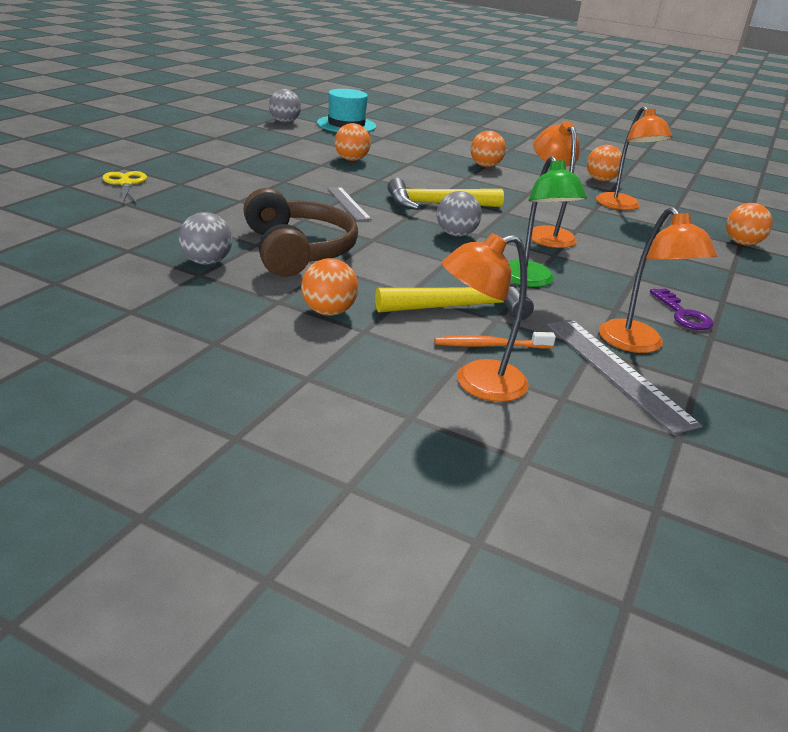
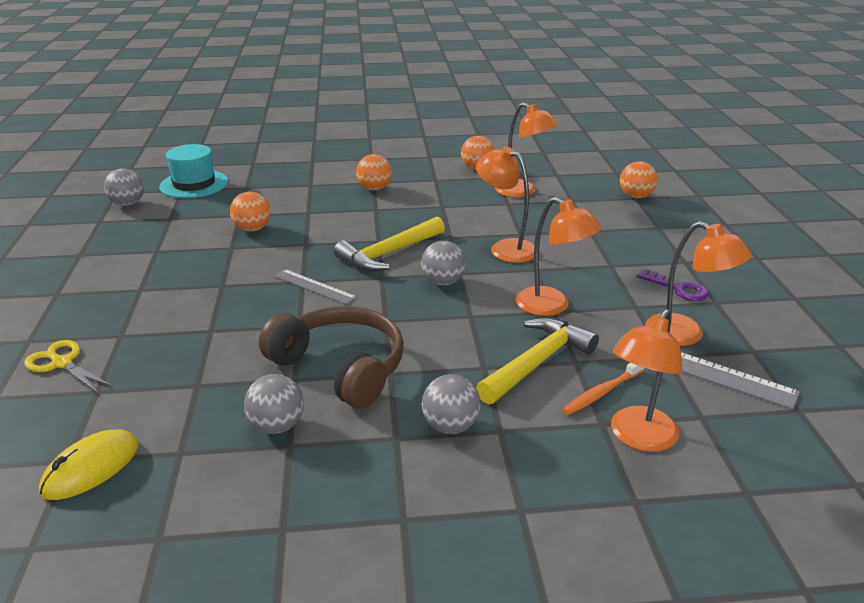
camera: 30 degrees left, 0 degrees up
(68, 236) = (91, 468): none -> yellow mouse
(328, 312) = (450, 426): orange ball -> grey ball
(531, 280) = (552, 306): green lamp -> orange lamp

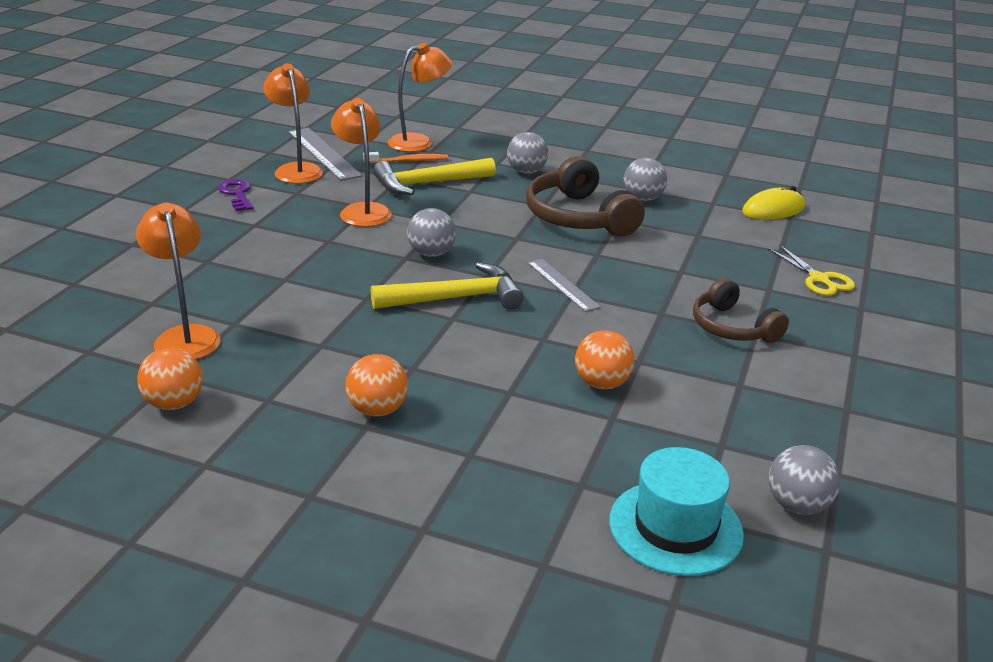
camera: 155 degrees left, 0 degrees up
(160, 289) = (732, 327): none -> brown headphones
(505, 248) = (325, 268): orange lamp -> none
(635, 196) = (69, 285): orange ball -> none

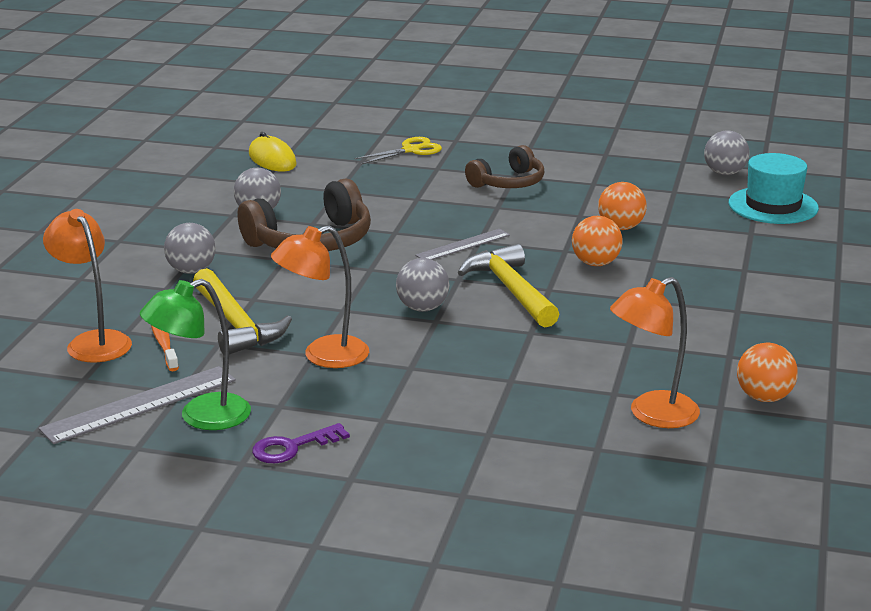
camera: 95 degrees left, 5 degrees down
(296, 170) = (201, 417): orange lamp -> green lamp
(377, 410) = (712, 308): orange ball -> orange ball (595, 263)

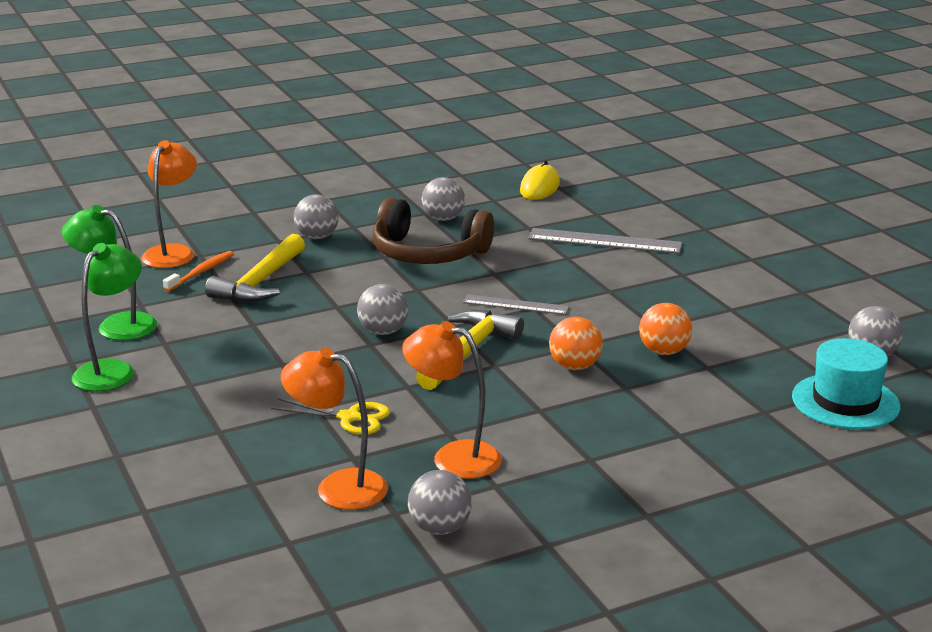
camera: 50 degrees right, 0 degrees up
(139, 404) = (108, 300): grey ruler -> grey ruler (604, 241)
(293, 447) = (112, 370): purple key -> green lamp
(323, 356) = (256, 328): orange lamp -> orange lamp (453, 457)
(411, 150) = (651, 222): yellow scissors -> yellow scissors (350, 418)
(508, 183) = (664, 277): brown headphones -> none
(764, 398) = (440, 528): orange ball -> grey ball

